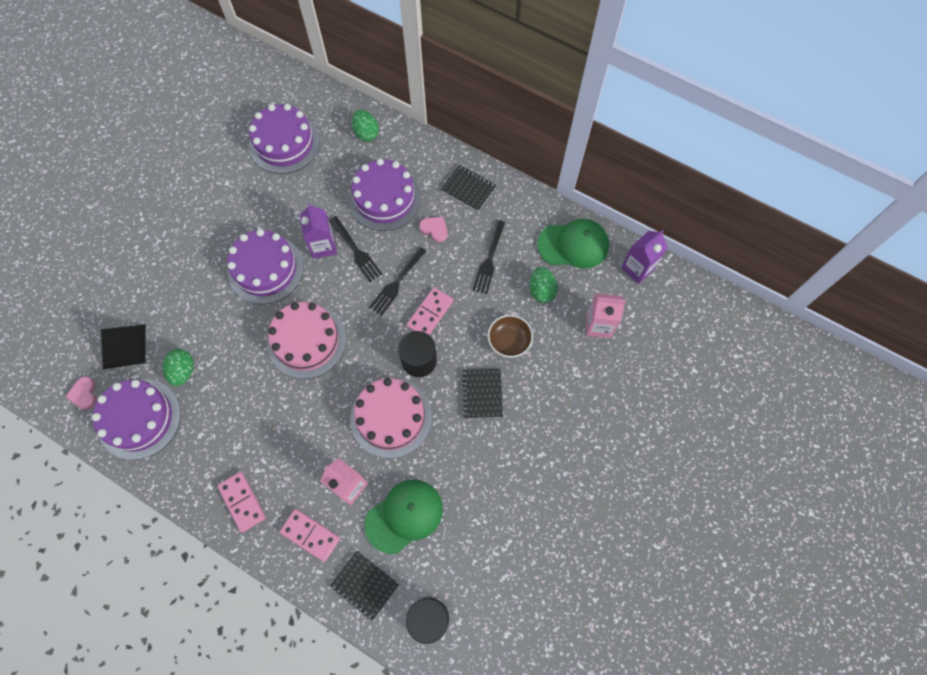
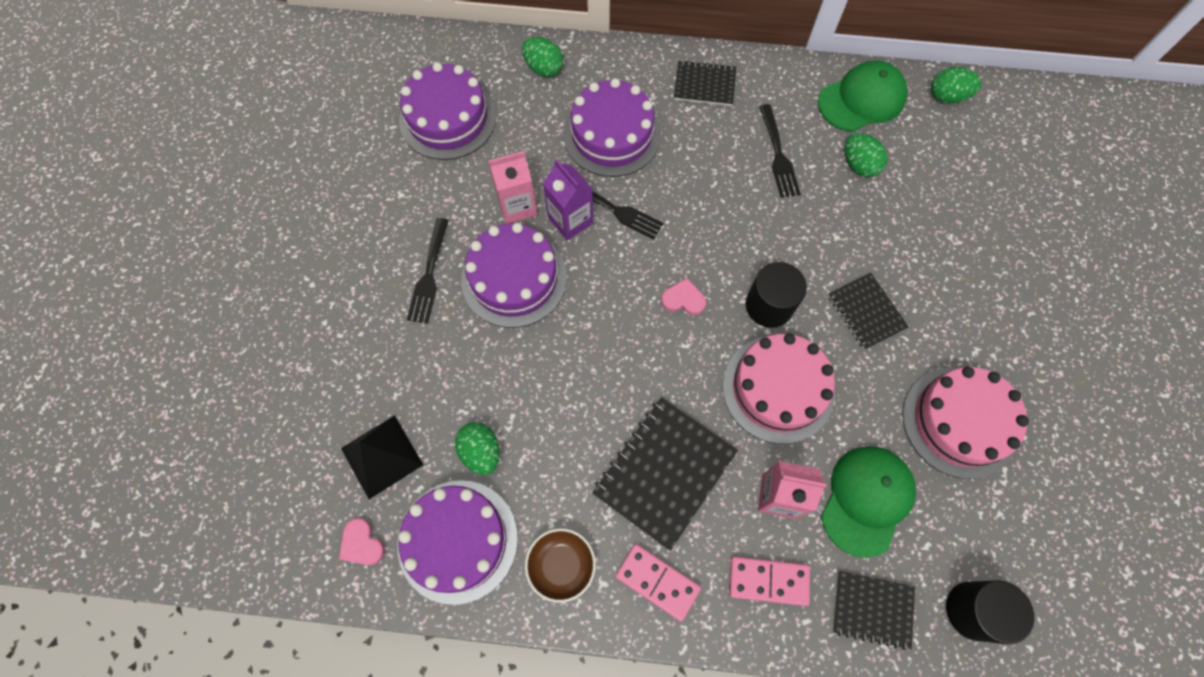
camera: 25 degrees left, 0 degrees up
(286, 437) = (664, 472): none -> black notebook
(307, 341) = (618, 343): pink cake -> pink cake (959, 422)
(396, 283) = (687, 227): black fork -> black fork (429, 275)
(430, 313) = (748, 245): pink domino -> none
(434, 229) = (693, 146): pink heart -> pink heart (683, 299)
(509, 340) = (858, 237): brown bowl -> brown bowl (561, 565)
(598, 325) = (945, 176): pink carton -> pink carton (517, 206)
(637, 268) = (947, 97): purple carton -> green egg

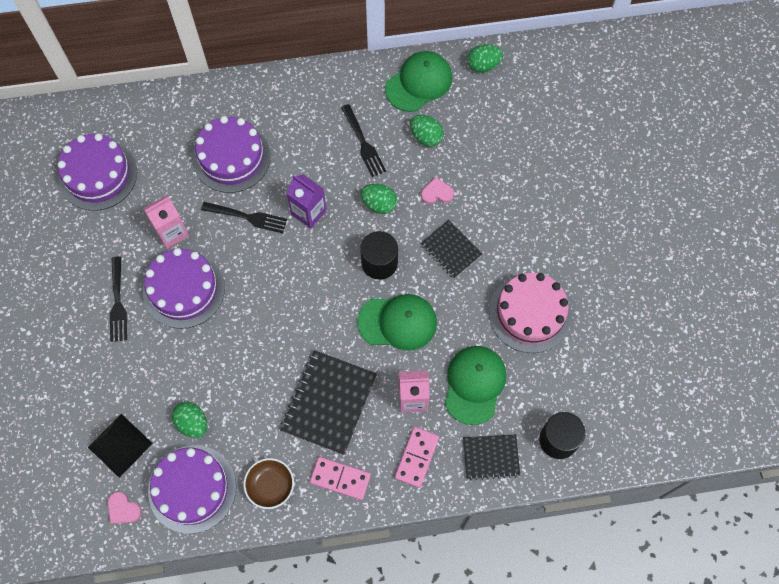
camera: 15 degrees left, 0 degrees up
(543, 68) = (164, 114): green egg -> green egg (379, 204)
(570, 220) = (215, 234): purple carton -> purple carton (309, 212)
(683, 299) = (315, 274): pink heart -> pink heart (437, 193)
(704, 85) = (295, 99): black notebook -> none
(768, 581) = (417, 457): pink domino -> pink domino turned 60 degrees counterclockwise
(778, 389) = (398, 322): pink cake -> green cap

